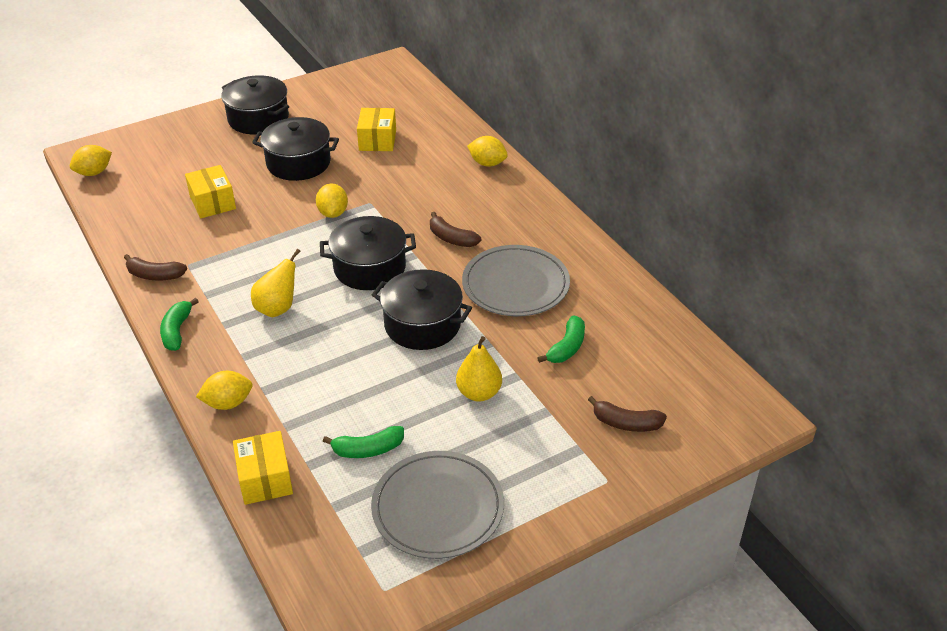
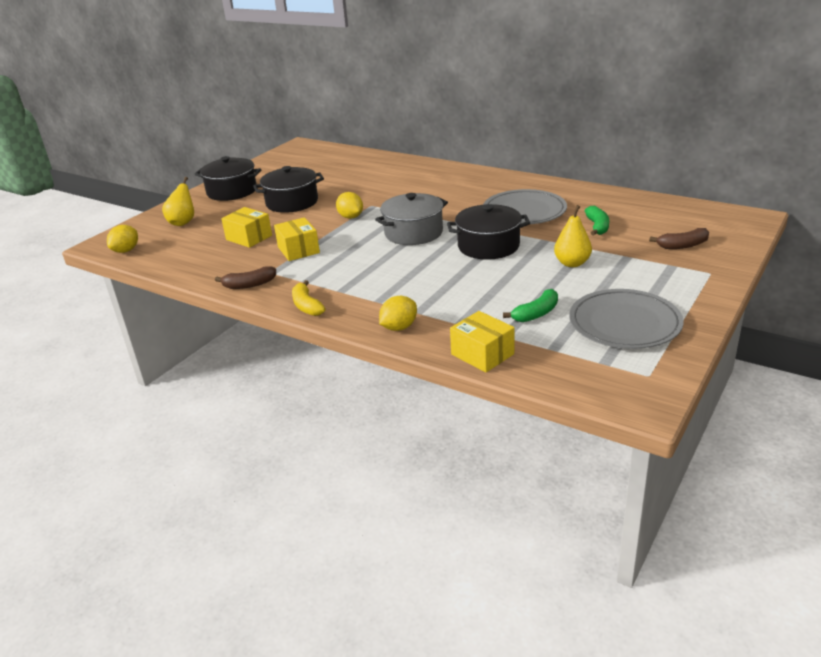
camera: 25 degrees left, 10 degrees down
(177, 331) = (307, 306): green banana -> yellow banana
(277, 308) = (372, 271): yellow pear -> yellow pear (183, 222)
(369, 268) = (413, 233): black pot -> grey pot
(377, 140) = (337, 178): yellow box -> yellow box (298, 250)
(451, 238) = (452, 204): brown banana -> none
(487, 163) = (429, 168): yellow lemon -> none

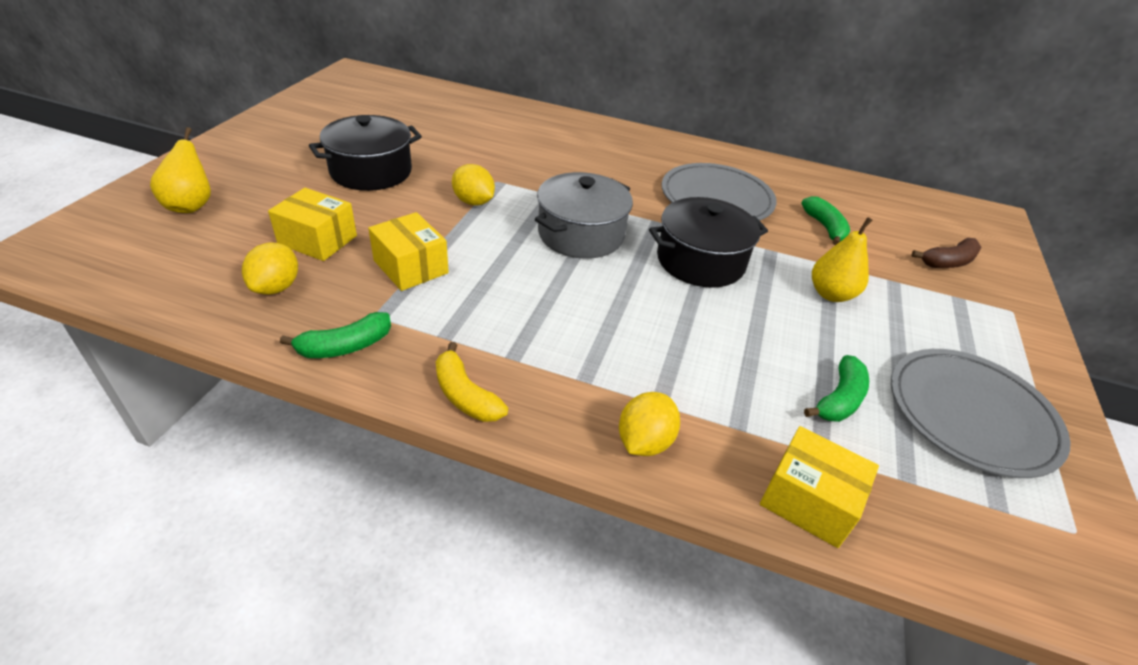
camera: 20 degrees left, 10 degrees up
(126, 250) = (88, 267): yellow lemon -> yellow lemon (276, 287)
(232, 191) = (265, 147): black pot -> none
(249, 285) = (345, 346): brown banana -> green banana

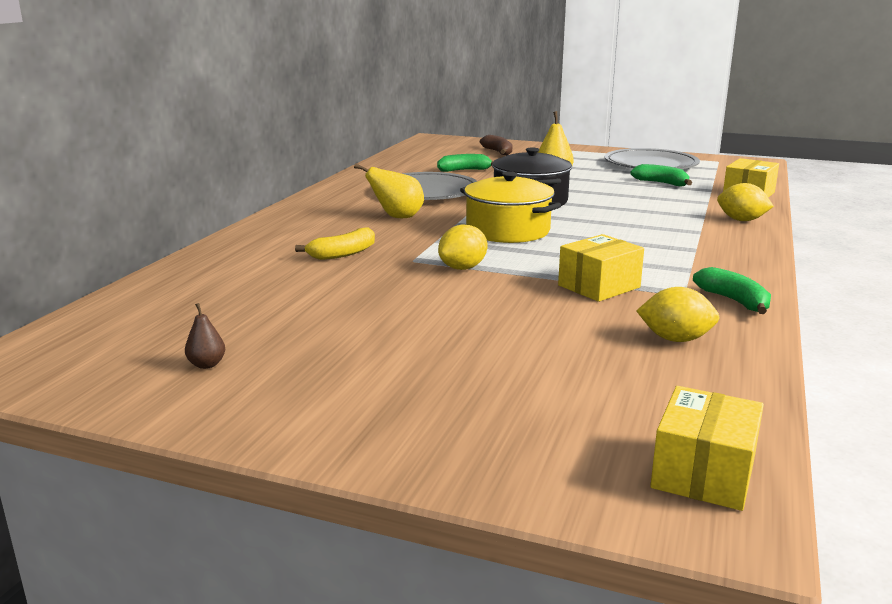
camera: 85 degrees left, 20 degrees down
(191, 205) = (532, 422): yellow pear -> yellow pear (397, 217)
(317, 240) = (575, 331): yellow box -> yellow box (703, 473)
(330, 115) = (207, 364): none -> brown pear
(371, 171) = (402, 319): black pot -> none
(465, 395) = (748, 261): yellow banana -> yellow banana (342, 254)
(581, 234) = (507, 231): grey pot -> yellow pot

